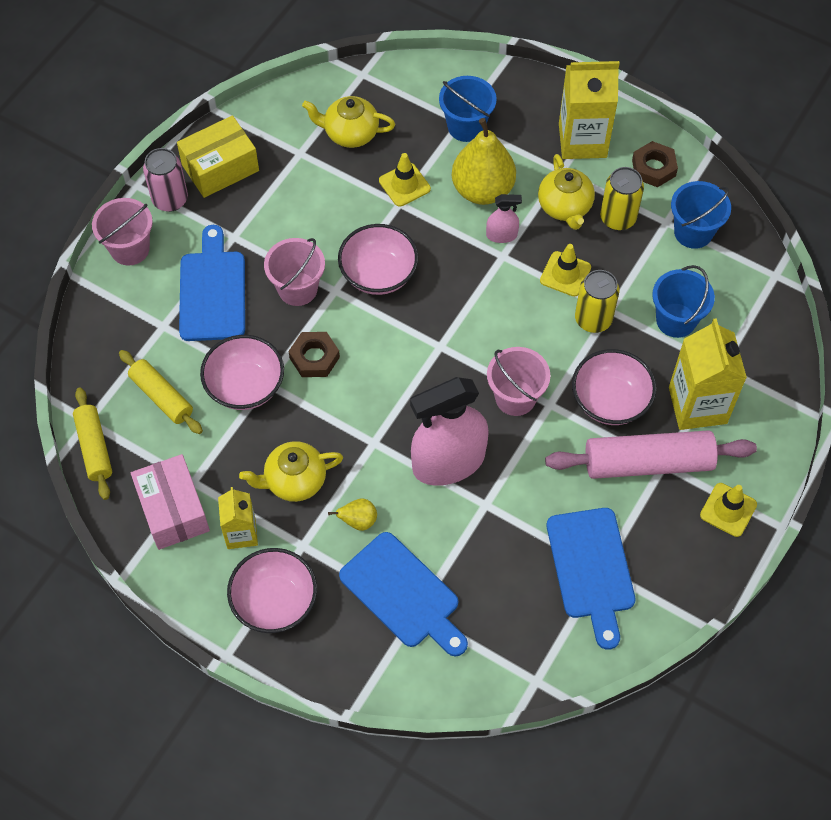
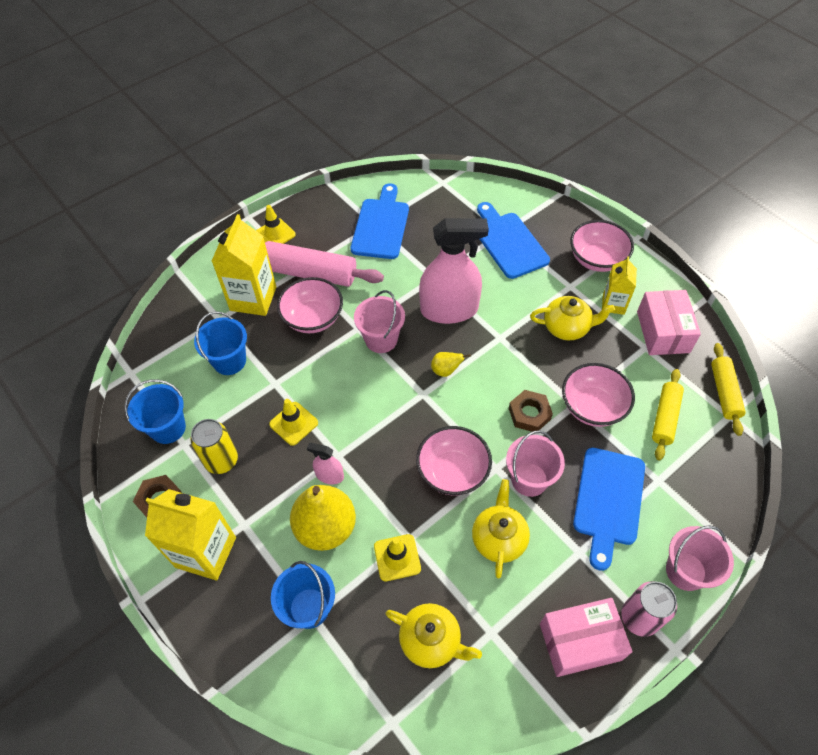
camera: 160 degrees left, 5 degrees down
(162, 397) = (665, 418): yellow rolling pin -> yellow rolling pin turned 45 degrees clockwise
(220, 168) = (580, 641): yellow box -> pink box
(358, 521) = (526, 290): yellow pear -> yellow pear (446, 370)
(565, 207) = (260, 486): yellow teapot -> yellow teapot (499, 538)
(593, 319) = (292, 380): yellow can -> none

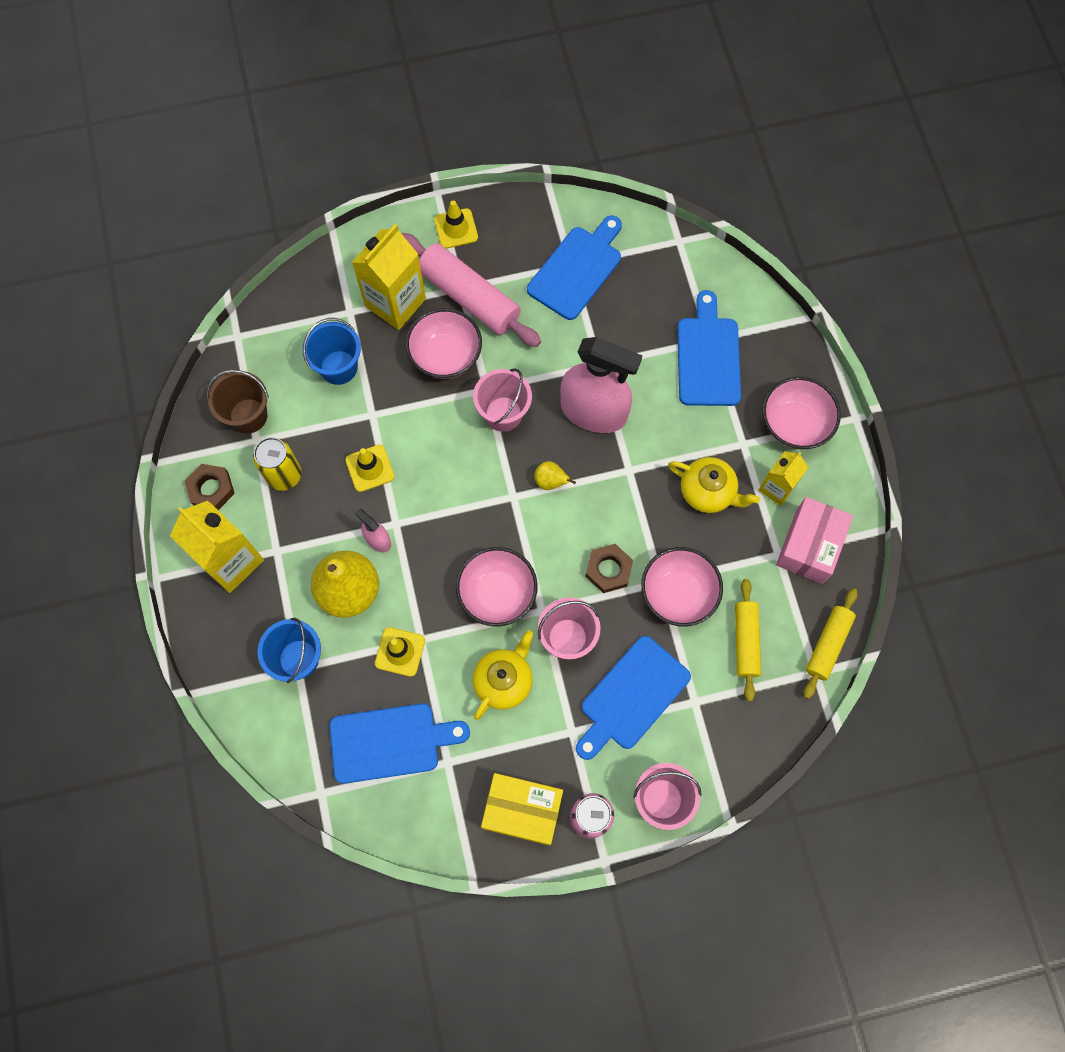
camera: 25 degrees right, 15 degrees up
(168, 428) = (248, 416): blue bucket -> brown bucket
(431, 641) = (390, 742): yellow teapot -> blue cutting board
(580, 641) = (522, 810): pink box -> yellow box
(665, 418) = (745, 641): yellow rolling pin -> yellow rolling pin turned 45 degrees counterclockwise

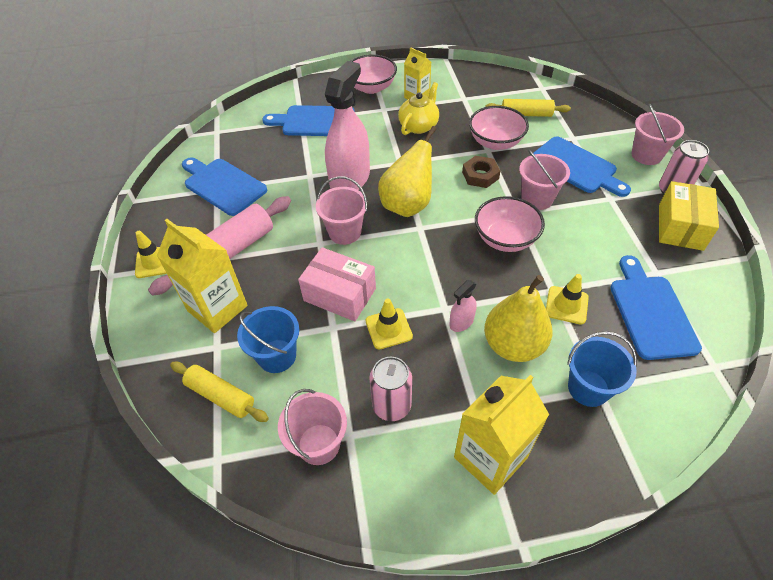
camera: 85 degrees left, 20 degrees down
(211, 489) = (405, 483): brown nut -> none
(248, 416) = (319, 444): brown bucket -> pink bucket
(284, 475) = (391, 405): yellow can -> pink can
(446, 355) = (282, 270): pink bowl -> none
(504, 680) = (578, 236): yellow teapot -> none
(550, 481) = (407, 205): yellow pear -> yellow pear, size x2.24
(809, 546) = (457, 86): pink box -> pink box (340, 294)
(827, 645) = (523, 82): yellow rolling pin -> yellow rolling pin (221, 396)

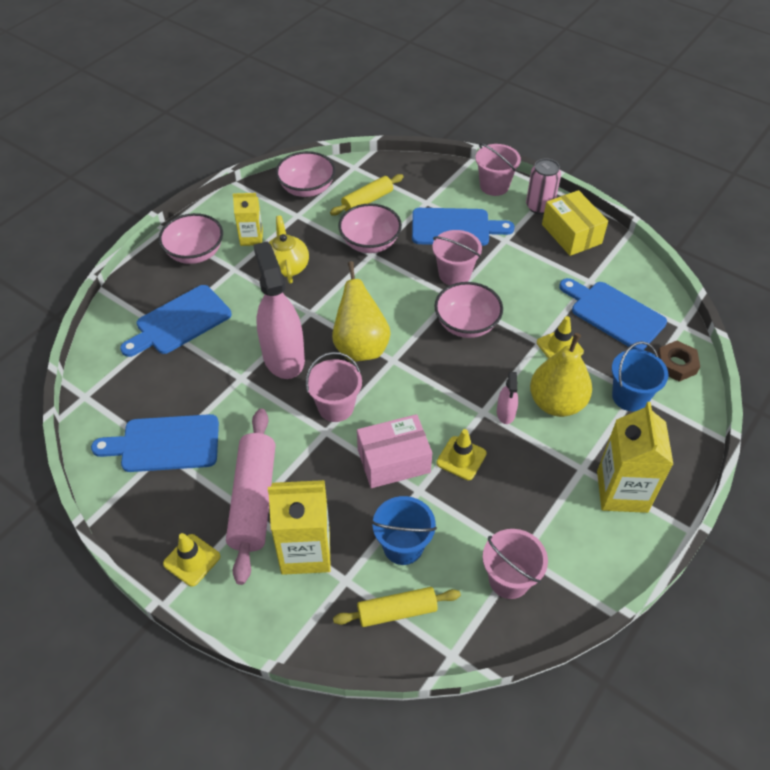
camera: 45 degrees left, 0 degrees up
(391, 405) = (526, 511): pink can -> none
(480, 175) = (390, 281): brown nut -> brown nut (676, 364)
(490, 85) = (307, 188): none -> pink bowl

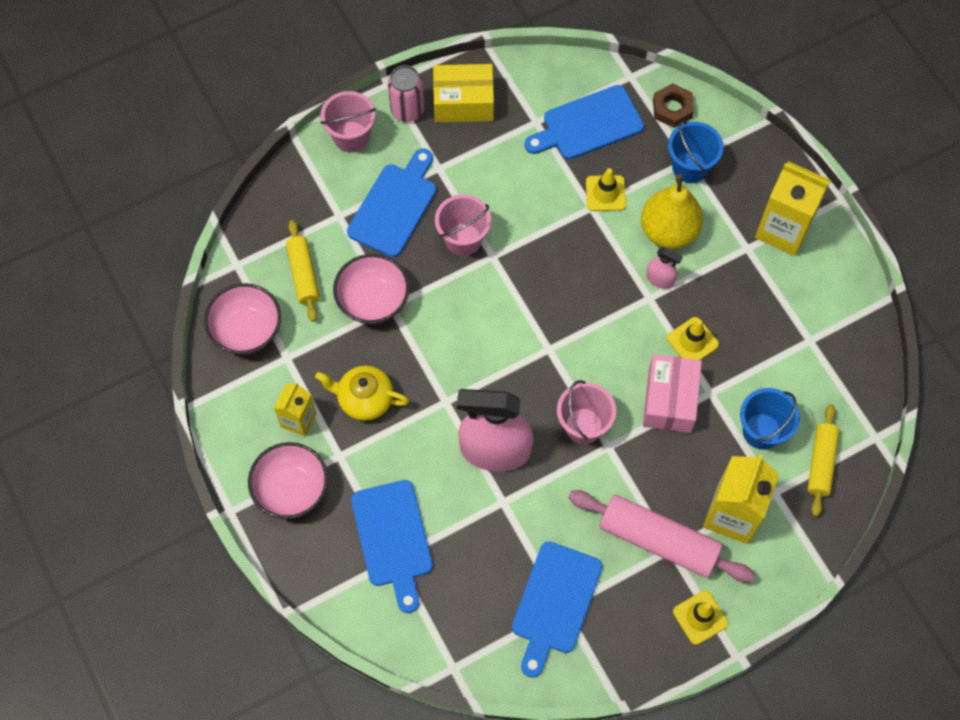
camera: 65 degrees left, 15 degrees up
(360, 347) = (517, 371): yellow pear -> none
(466, 324) = (536, 260): pink bowl -> none
(509, 579) = (828, 361): pink bucket -> none

